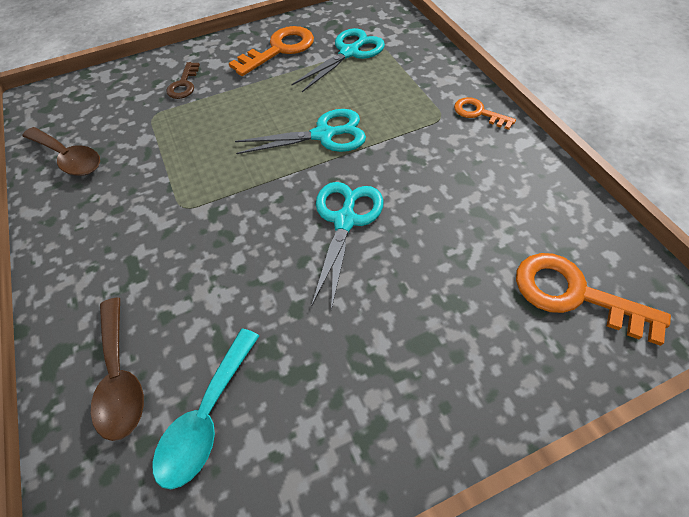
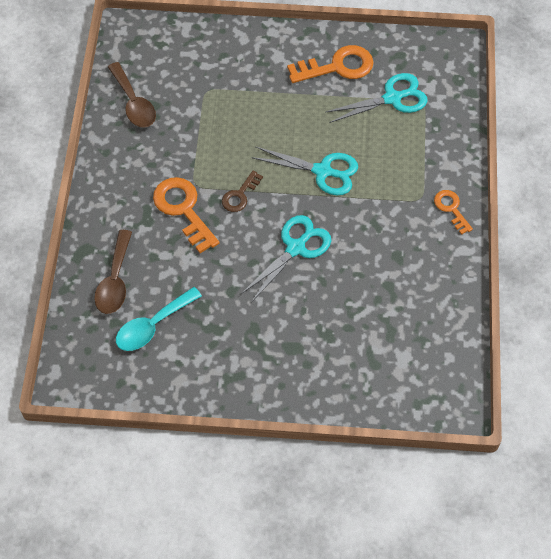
camera: 25 degrees right, 5 degrees up
(184, 84) = (243, 69): brown key -> brown key (240, 195)
(574, 295) = (403, 367): orange key -> orange key (183, 209)

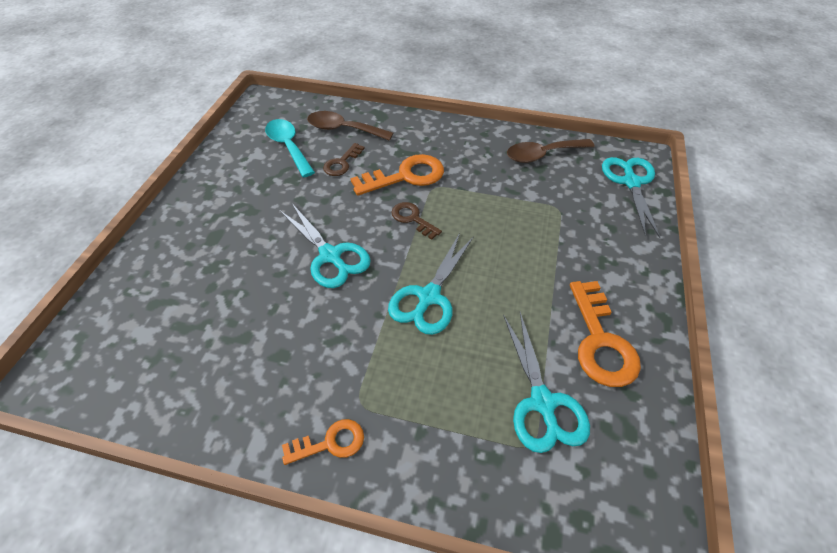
camera: 100 degrees right, 10 degrees down
(163, 39) = (631, 182): none -> turquoise scissors
(172, 269) = (342, 163): none -> brown key

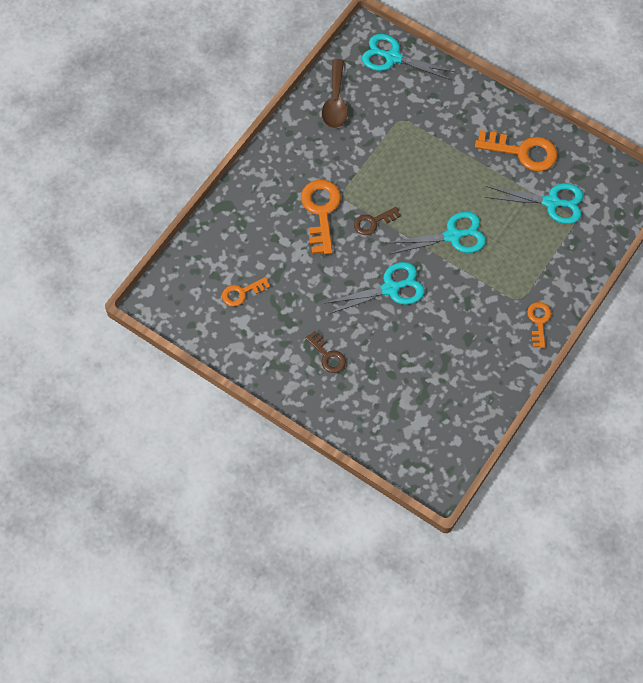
camera: 70 degrees left, 15 degrees up
(288, 147) = (241, 293): turquoise spoon -> orange key
(342, 163) = (283, 255): brown key -> brown key (328, 356)
(343, 129) = (234, 242): brown spoon -> none
(429, 297) = (452, 236): turquoise scissors -> turquoise scissors turned 60 degrees counterclockwise

